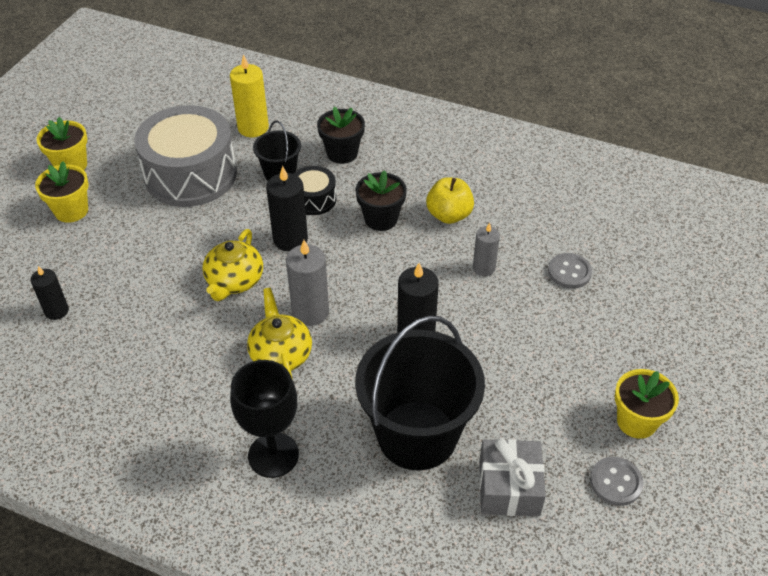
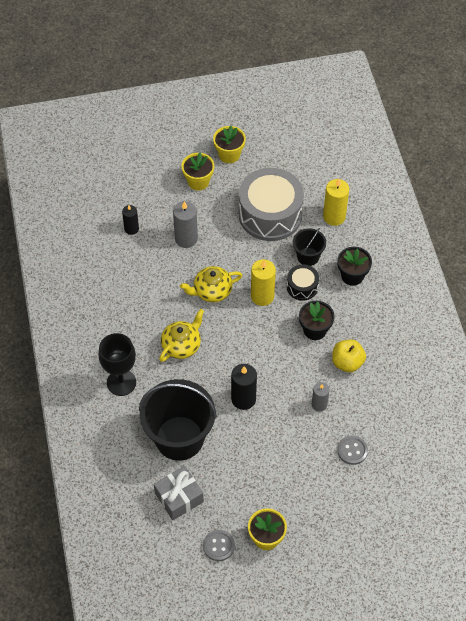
camera: 55 degrees right, 10 degrees up
(290, 239) = (262, 296): black candle -> yellow candle
(310, 312) = (219, 340): grey candle -> grey candle (186, 239)

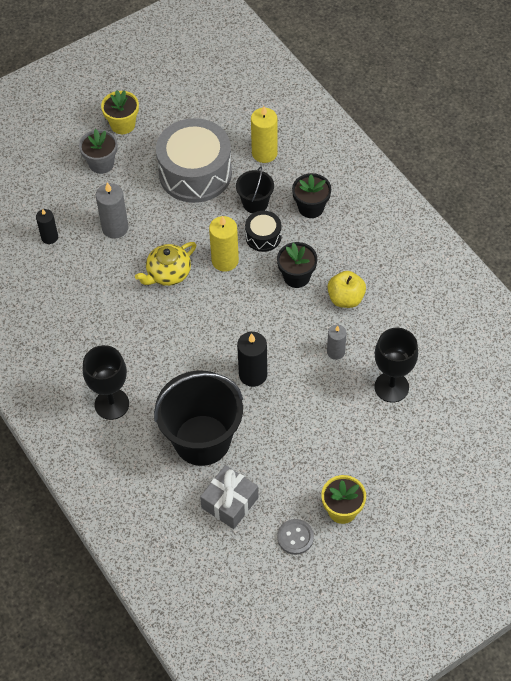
camera: 20 degrees left, 0 degrees up
(182, 345) = (160, 341): yellow teapot -> none
(198, 181) = (101, 163): yellow flower pot -> grey flower pot
(352, 450) = (391, 387): grey button -> black goblet

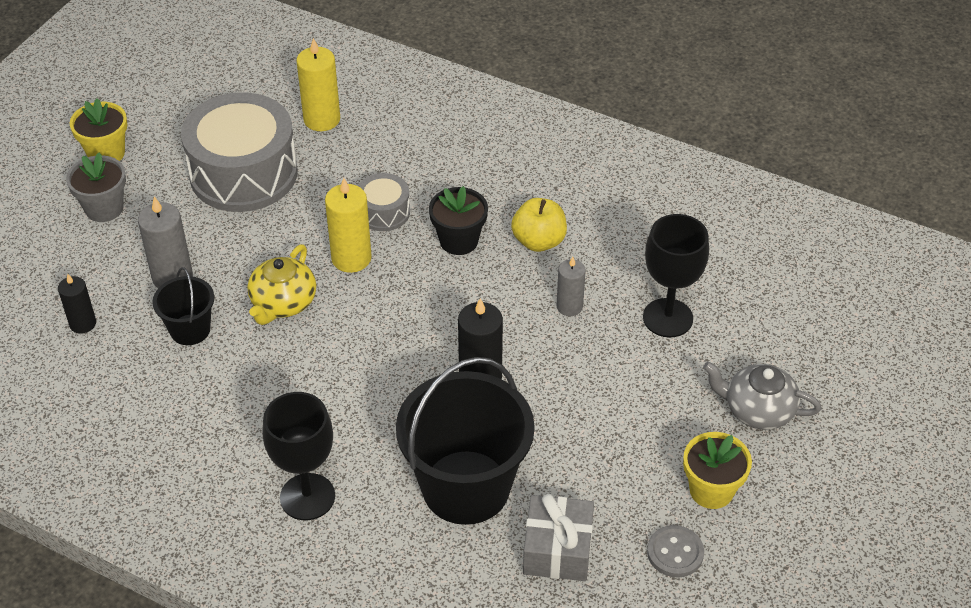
camera: 30 degrees left, 10 degrees down
(255, 203) = (347, 178): black bucket -> black bucket (190, 330)
(263, 236) = (384, 212): black drum -> grey drum
(311, 207) = (423, 157): black flower pot -> none
(405, 473) = (757, 410): none -> grey teapot

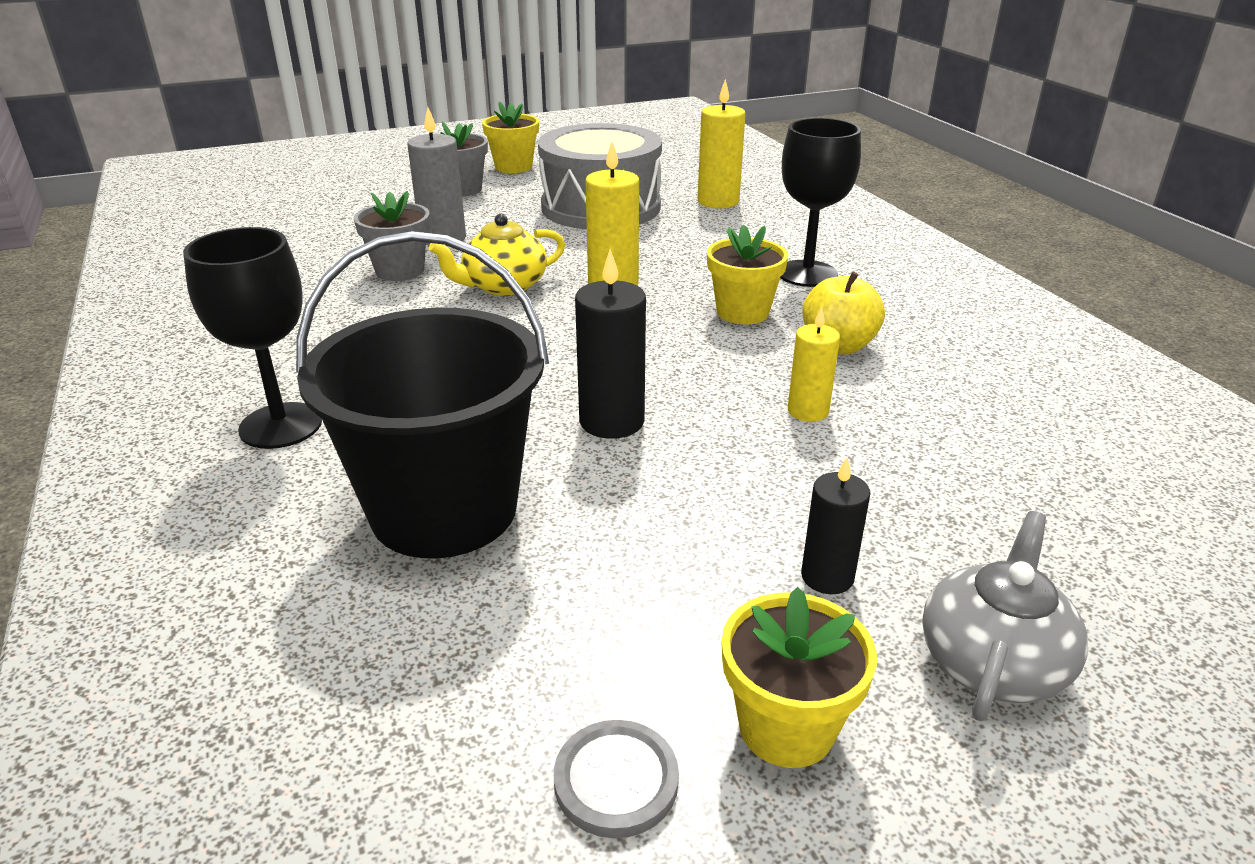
camera: 40 degrees right, 15 degrees down
(83, 323) = (332, 236): black candle -> black candle (827, 577)
(190, 330) = (400, 271): black bucket -> grey flower pot
(384, 212) = (692, 268): grey drum -> none
(459, 241) = (742, 312): black flower pot -> yellow flower pot
(557, 549) = (450, 650): grey gift -> none
(569, 306) = (808, 411): grey candle -> yellow candle
(668, 318) = (941, 480): black goblet -> black goblet (807, 274)
(757, 410) = (992, 661): grey teapot -> grey teapot turned 60 degrees clockwise

